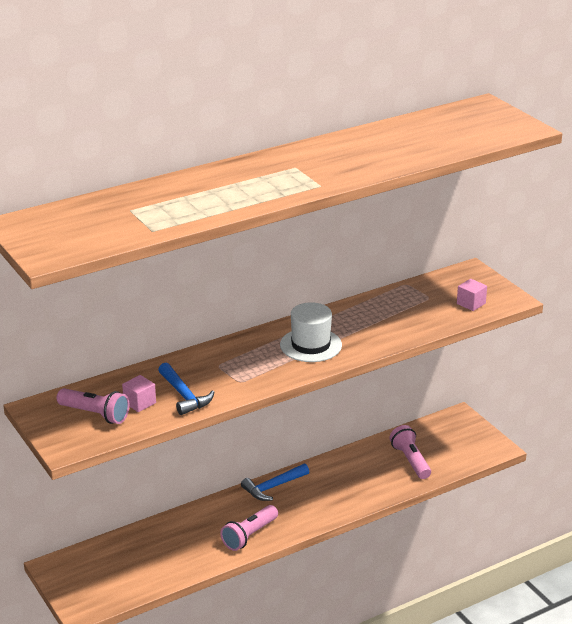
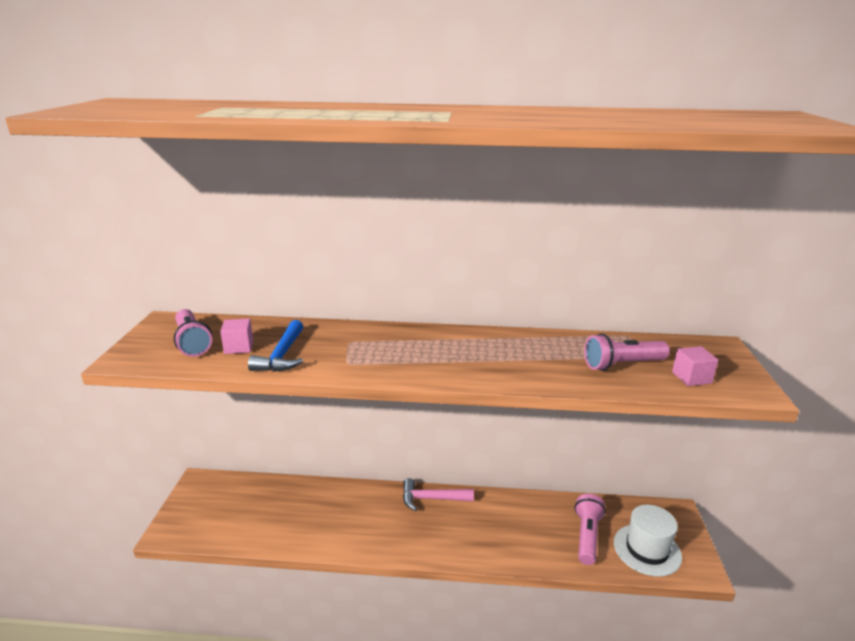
camera: 35 degrees right, 5 degrees down
(249, 535) = (365, 536): pink flashlight -> pink flashlight (622, 365)
(273, 487) = (431, 499): blue hammer -> pink hammer
(310, 345) = (459, 356): white hat -> white hat (647, 549)

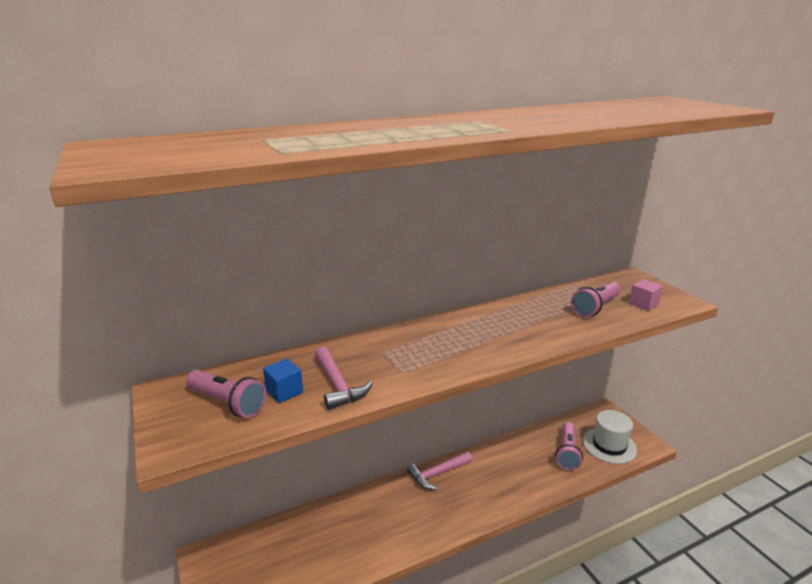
camera: 30 degrees left, 0 degrees up
(239, 347) = (284, 391): pink cube -> blue cube
(282, 355) = (338, 385): blue hammer -> pink hammer
(587, 536) = (567, 453): pink flashlight -> pink flashlight turned 150 degrees counterclockwise

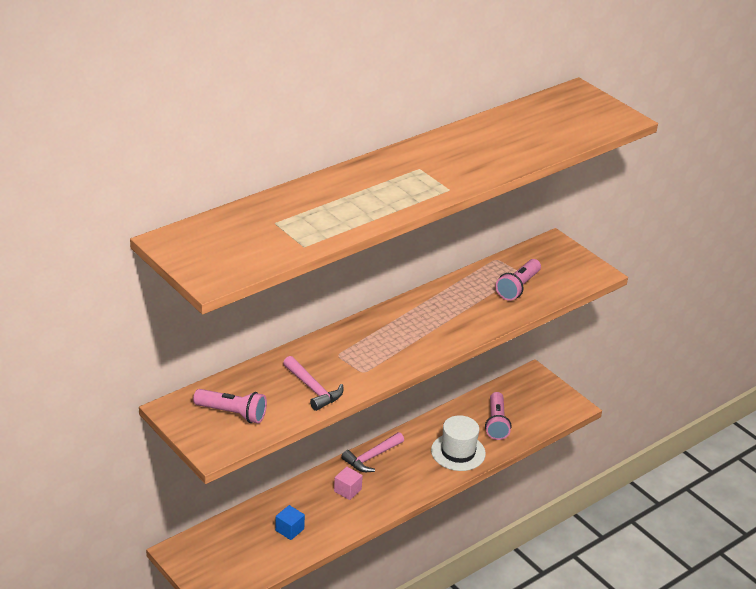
camera: 15 degrees left, 10 degrees up
(284, 391) = (272, 399): blue cube -> blue cube (289, 530)
(609, 445) = (537, 411): white hat -> white hat (458, 452)
(643, 304) = (561, 279): pink cube -> pink cube (347, 490)

